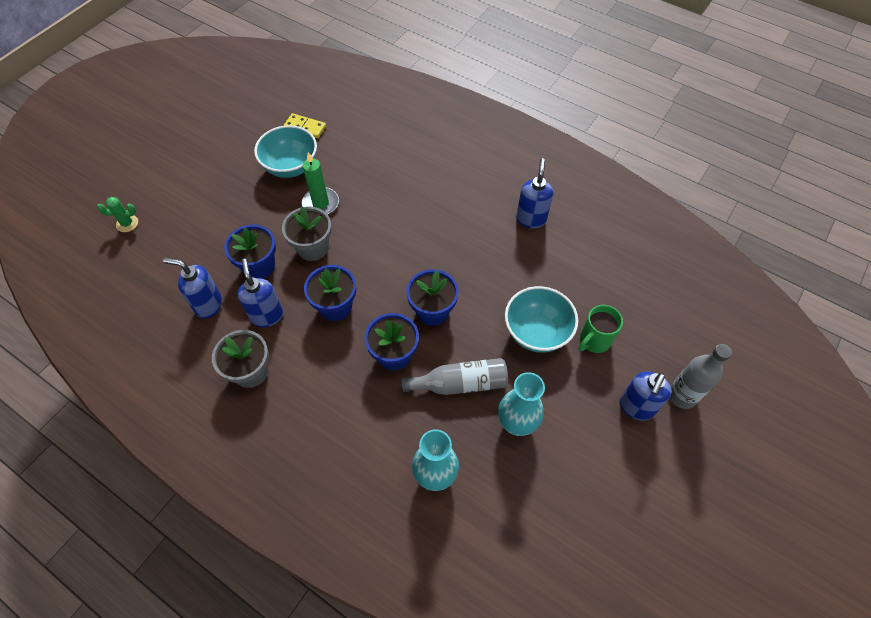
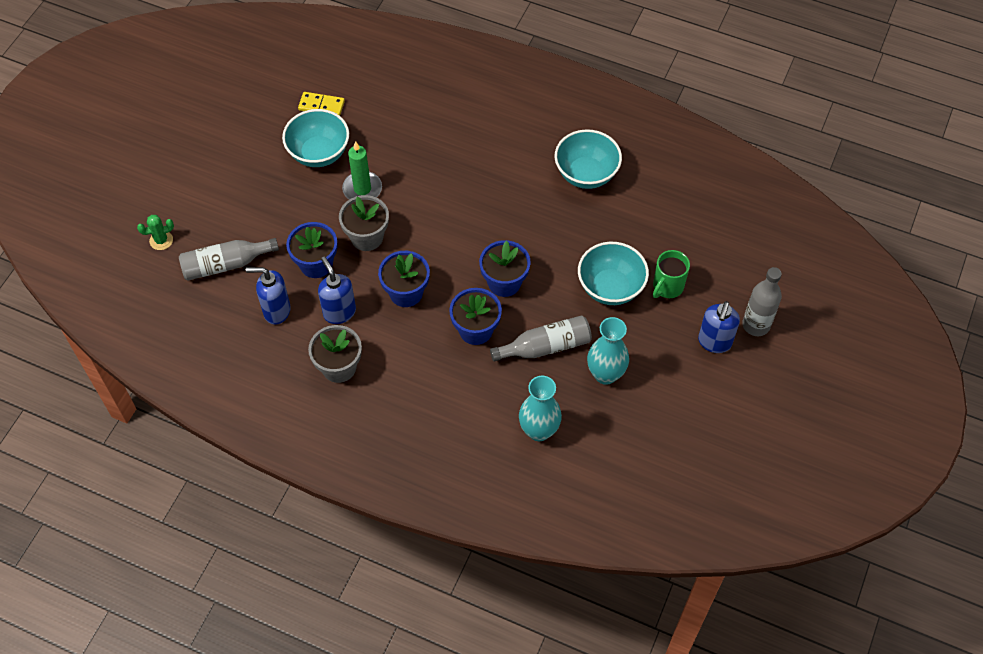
camera: 10 degrees left, 0 degrees up
(176, 254) = (225, 265): none -> grey bottle
(531, 219) = (586, 174): blue soap dispenser -> turquoise bowl

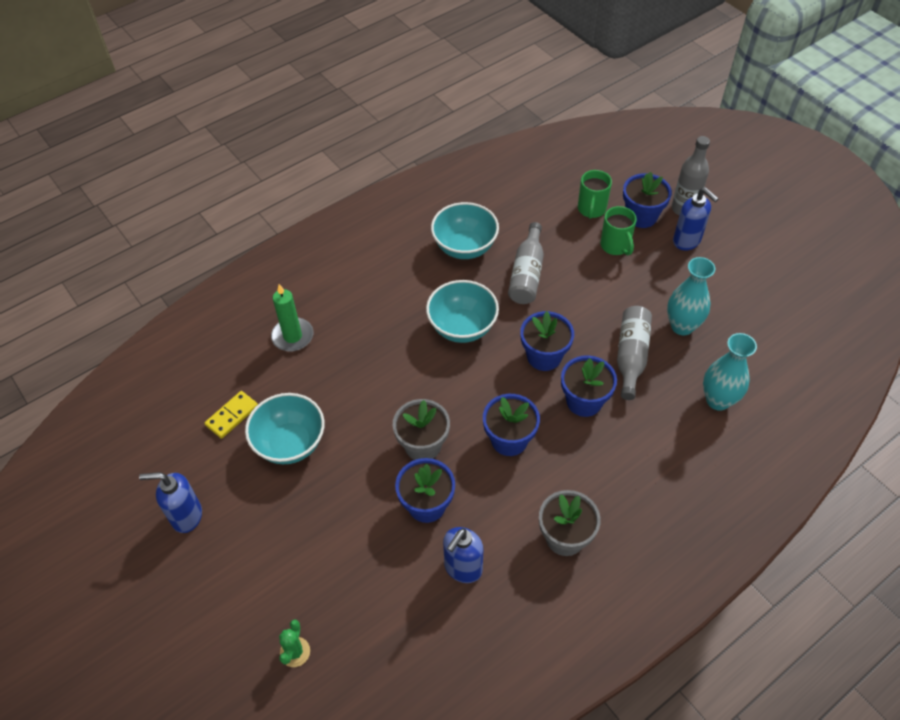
camera: 60 degrees left, 5 degrees down
(225, 265) = (372, 595): grey bottle -> grey bottle (527, 274)
(339, 312) = (498, 508): blue soap dispenser -> blue soap dispenser (186, 516)
(362, 189) = (362, 424): green candle -> green candle (292, 336)
(610, 288) = (594, 283): turquoise bowl -> turquoise bowl (462, 327)
(700, 250) = (591, 209): none -> green mug
(720, 293) = (641, 216): none -> blue flower pot

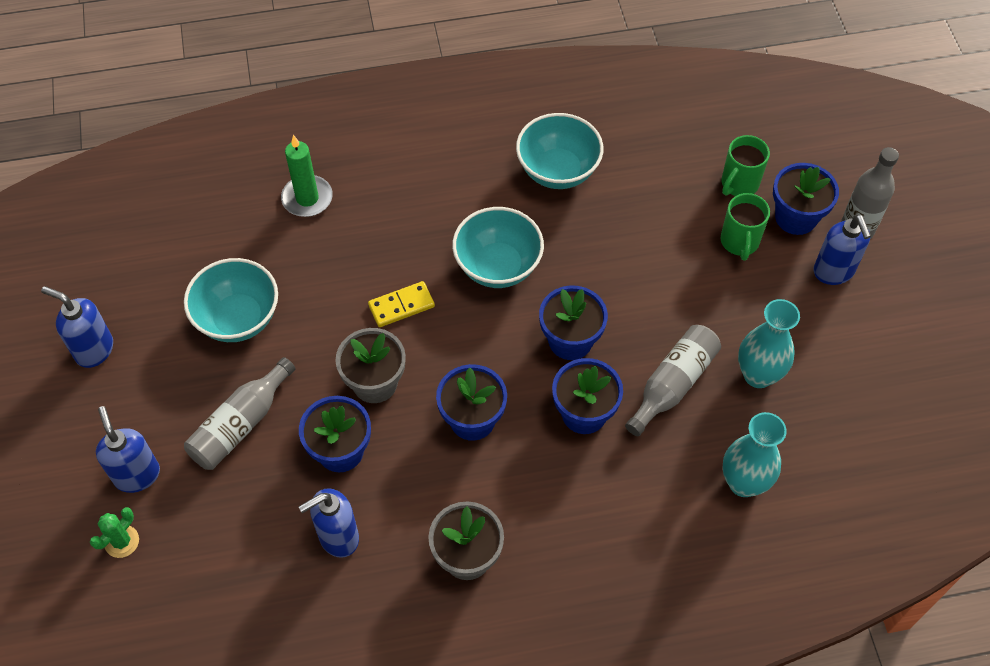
camera: 25 degrees right, 5 degrees up
(232, 416) = (196, 261): yellow domino -> yellow domino (401, 306)
(277, 595) = (137, 475): none -> blue soap dispenser
(527, 274) = (611, 233): grey bottle -> grey bottle (241, 424)

